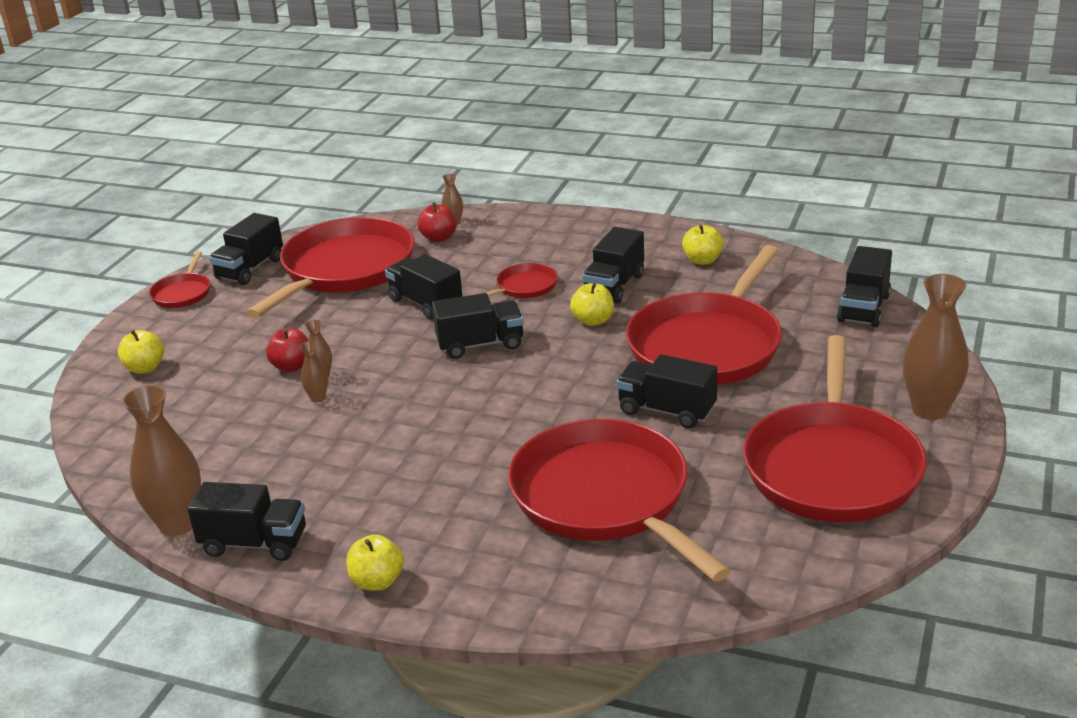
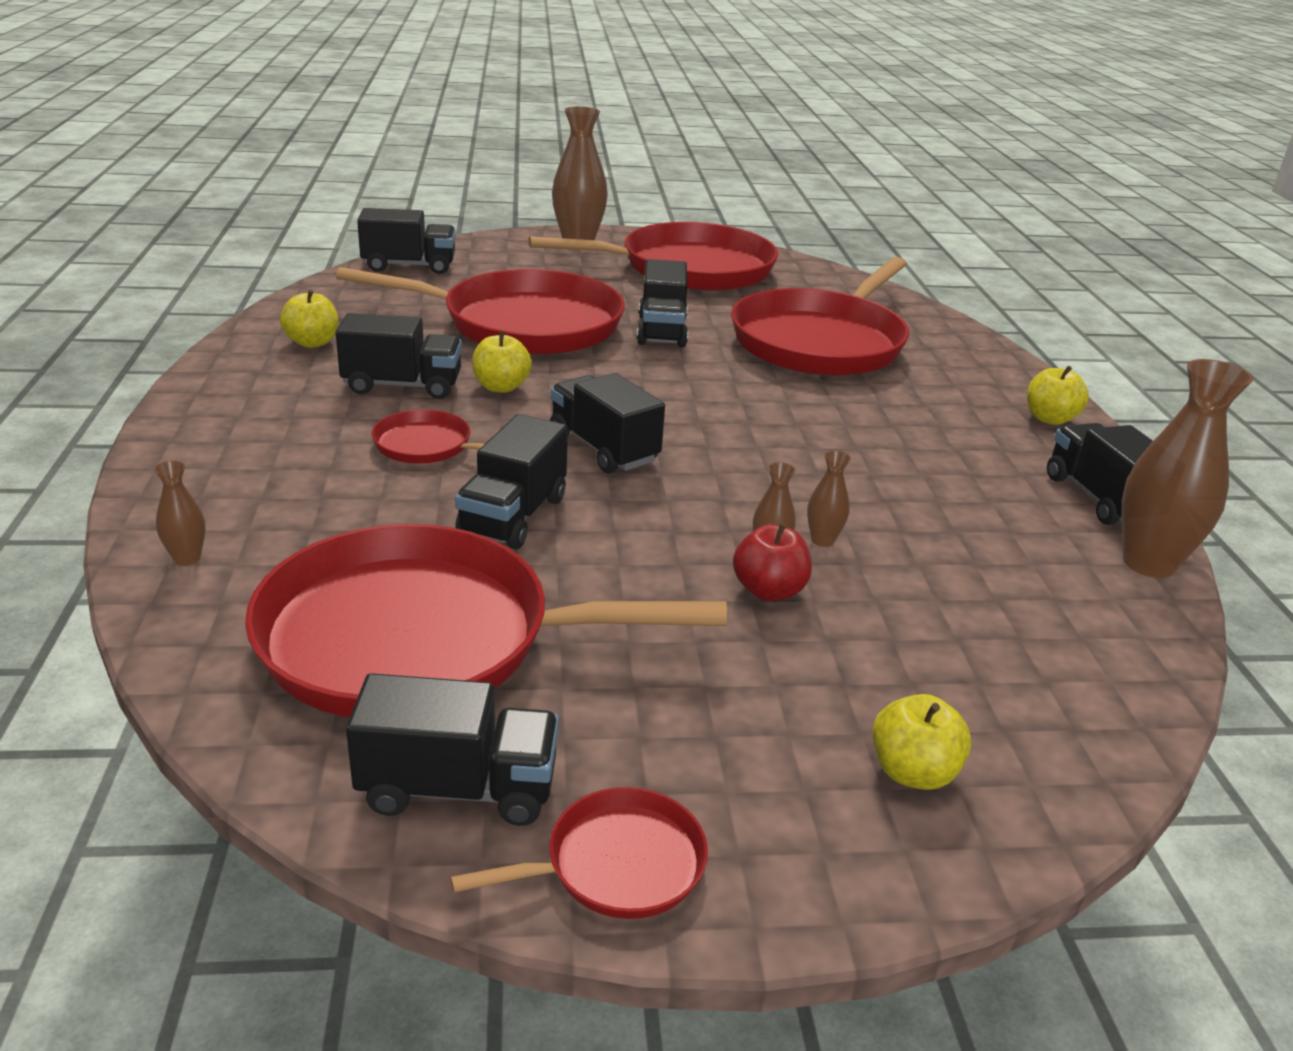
camera: 120 degrees left, 0 degrees up
(439, 238) = (260, 560): red apple -> none

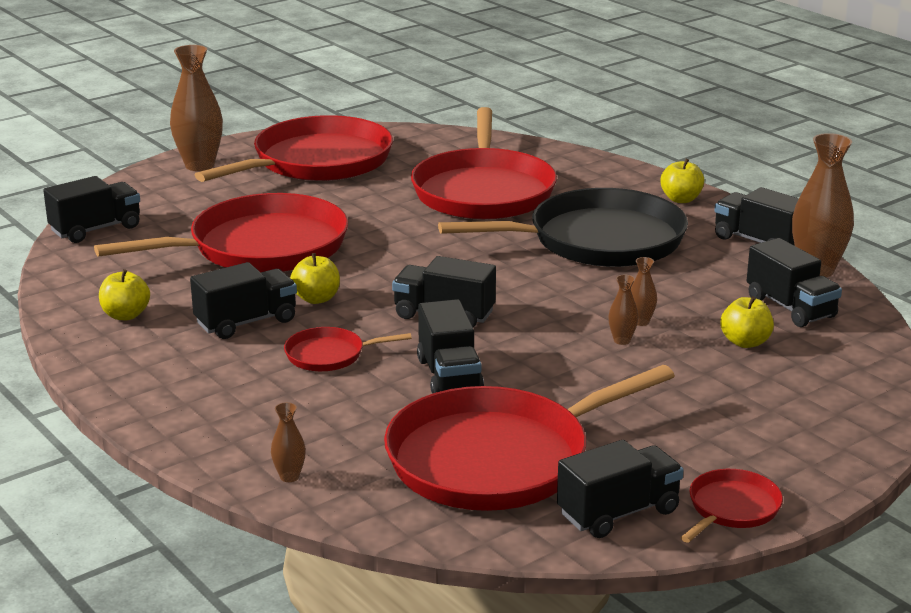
camera: 30 degrees left, 5 degrees down
(662, 331) = (367, 219): black truck -> black truck (790, 308)
(769, 590) = (646, 360): red apple -> none
(887, 430) = (598, 240): none -> black pan
(912, 772) = (813, 416): yellow apple -> yellow apple (745, 342)

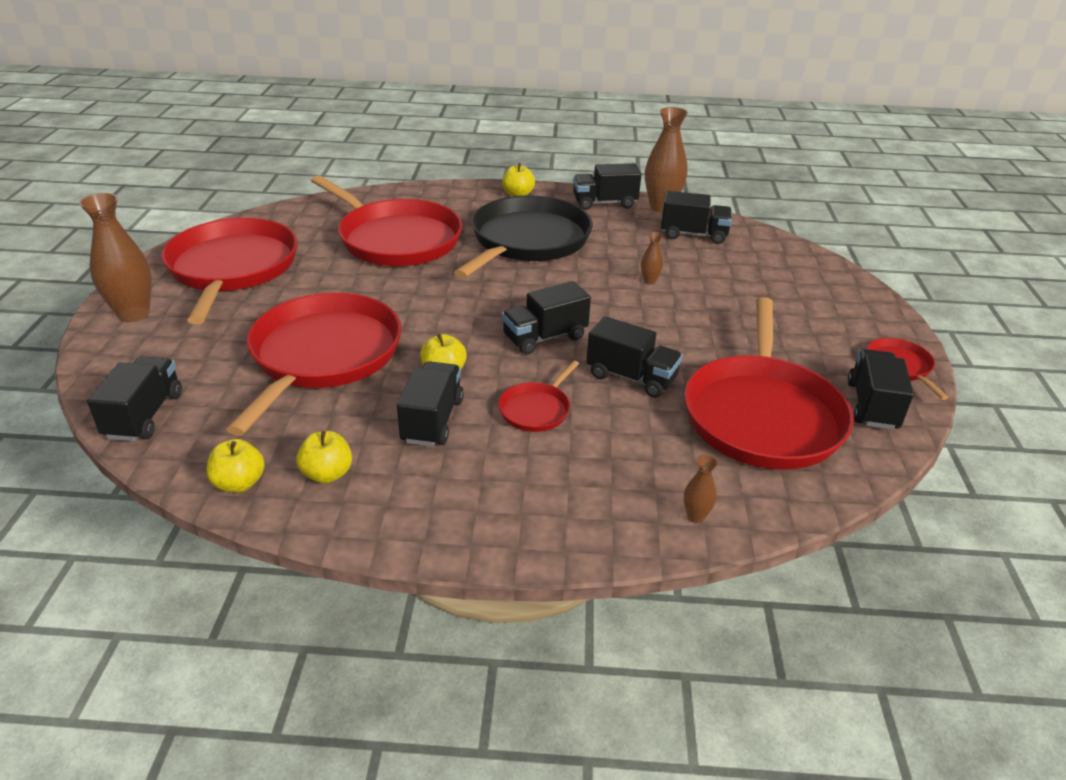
camera: 50 degrees left, 10 degrees up
(622, 340) = (664, 298): brown vase -> none
(745, 342) = (716, 266): yellow apple -> yellow apple (239, 483)

